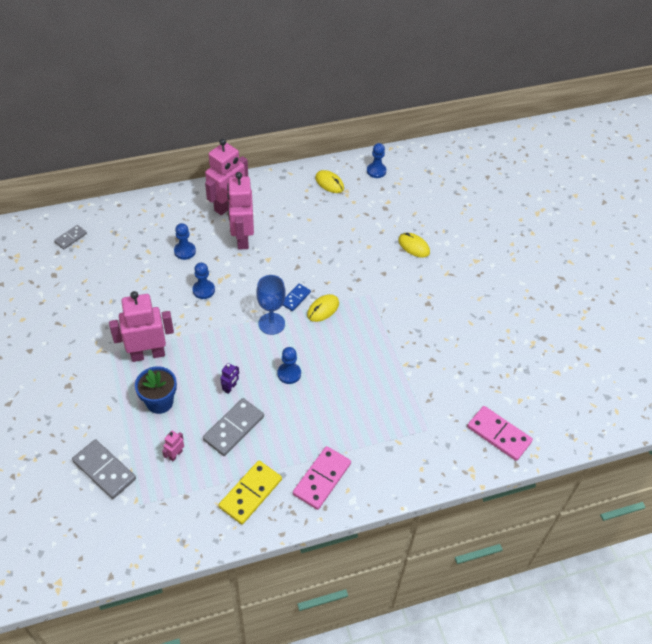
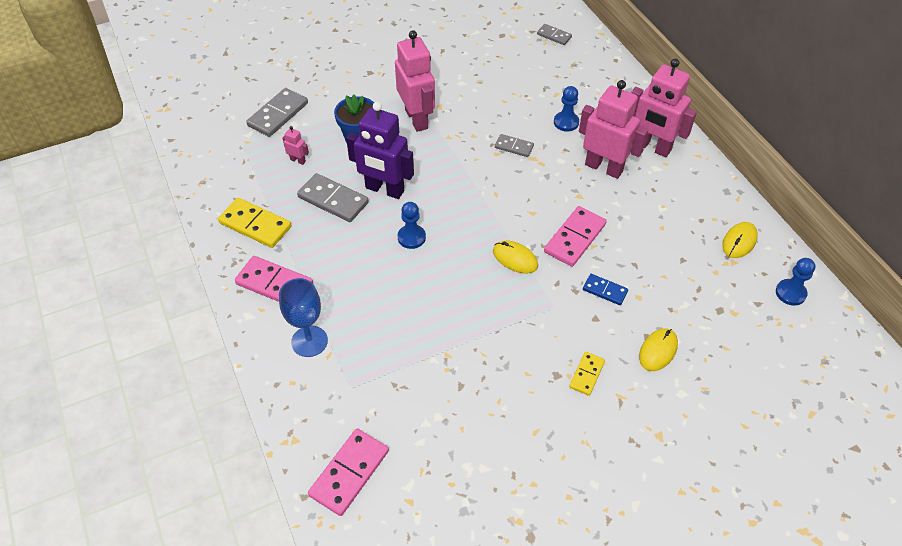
camera: 85 degrees right, 0 degrees up
(203, 290) = (514, 147): blue pawn -> grey domino
(230, 388) = (384, 190): purple robot -> purple robot, size x2.39
(242, 238) = (604, 168): pink robot -> pink robot turned 45 degrees clockwise
(271, 324) = (480, 212): blue goblet -> blue goblet (309, 341)
(295, 298) = (525, 230): blue domino -> blue domino (605, 291)
(310, 270) = (575, 238): none -> pink domino
(429, 287) = (586, 374): none -> yellow domino

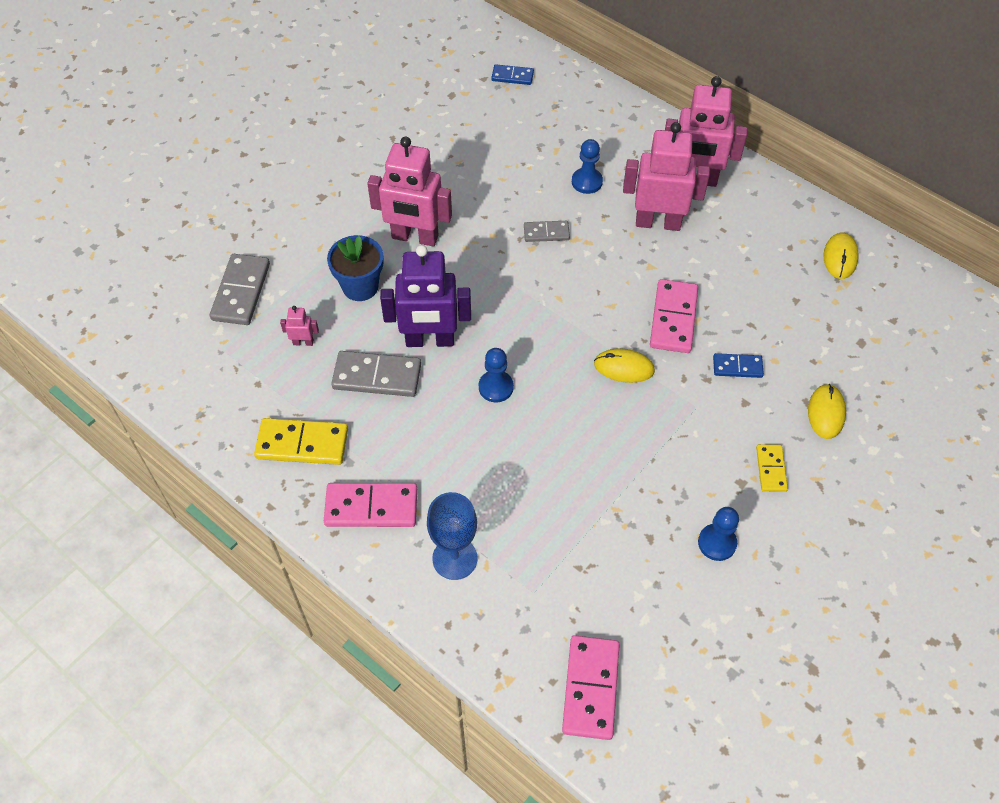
camera: 25 degrees left, 5 degrees up
(417, 119) = (415, 237): pink robot -> pink robot turned 150 degrees clockwise
(554, 36) = (512, 76): grey domino -> blue domino
(790, 293) = (918, 296): blue pawn -> blue pawn (717, 543)

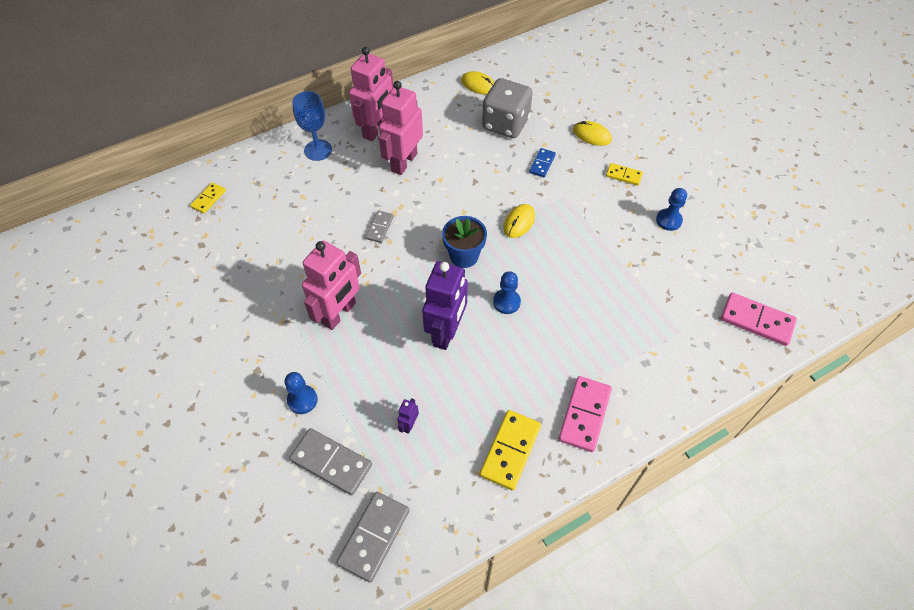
camera: 70 degrees left, 0 degrees up
(303, 342) = (409, 424): pink robot -> purple robot
(360, 286) = (371, 366): blue flower pot -> blue flower pot (464, 256)
(377, 376) = (466, 378): grey domino -> grey domino (374, 537)
(455, 558) = (643, 371): blue goblet -> blue goblet (318, 150)
(512, 76) = (208, 199): blue domino -> yellow domino
(587, 182) = (344, 188): blue pawn -> blue pawn (302, 400)
(673, 318) = (490, 182): pink domino -> none
(786, 307) = (505, 124): none -> grey dice

